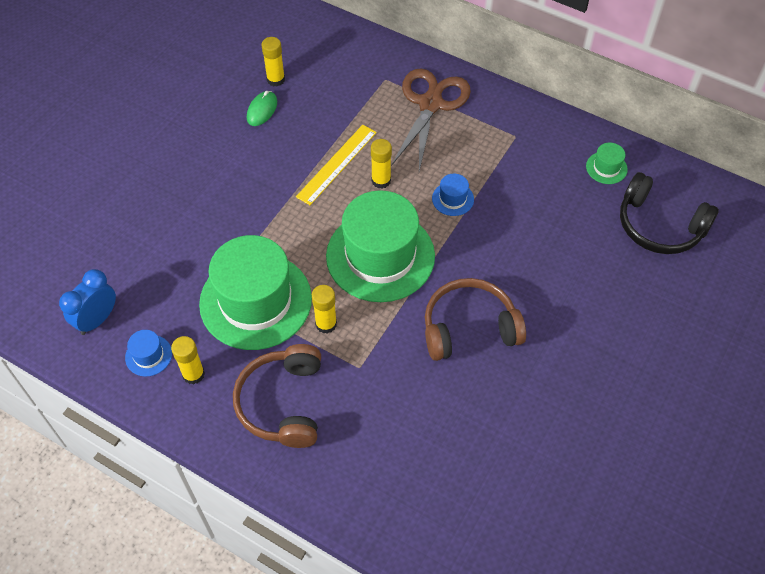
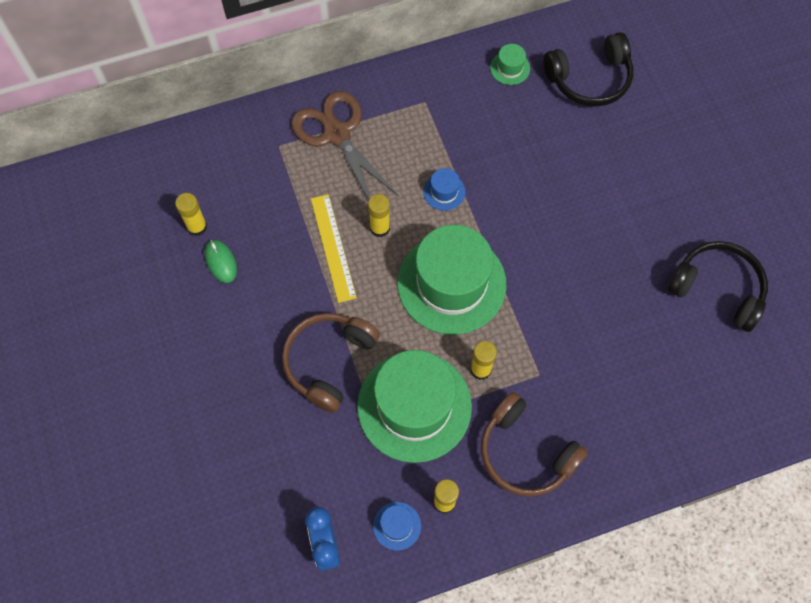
camera: 50 degrees left, 10 degrees up
(469, 328) = (569, 272): brown headphones -> brown headphones (329, 362)
(566, 450) = (717, 289): none -> black headphones

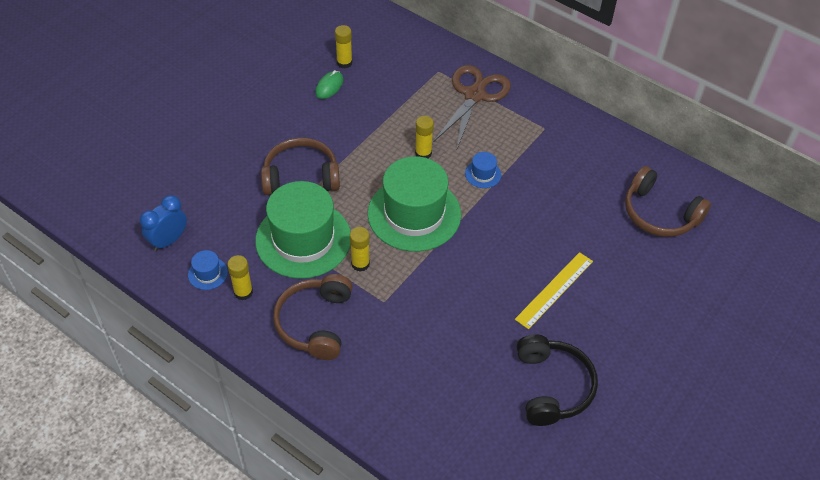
camera: 55 degrees right, 15 degrees down
(333, 247) = (387, 136): yellow ruler -> yellow ruler (554, 290)
(510, 68) = (620, 161): green hat -> none
(589, 79) = (659, 213): black headphones -> brown headphones

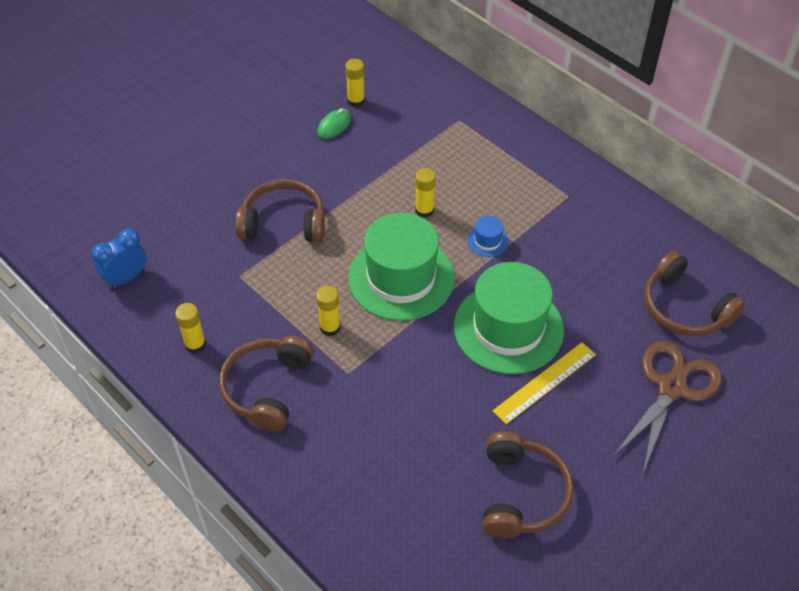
camera: 10 degrees right, 0 degrees up
(208, 273) = (161, 319): blue hat -> none
(303, 239) = (272, 293): green hat -> green hat (508, 328)
(474, 95) = (495, 150): brown scissors -> brown scissors (671, 388)
(552, 386) = (521, 494): black headphones -> brown headphones

